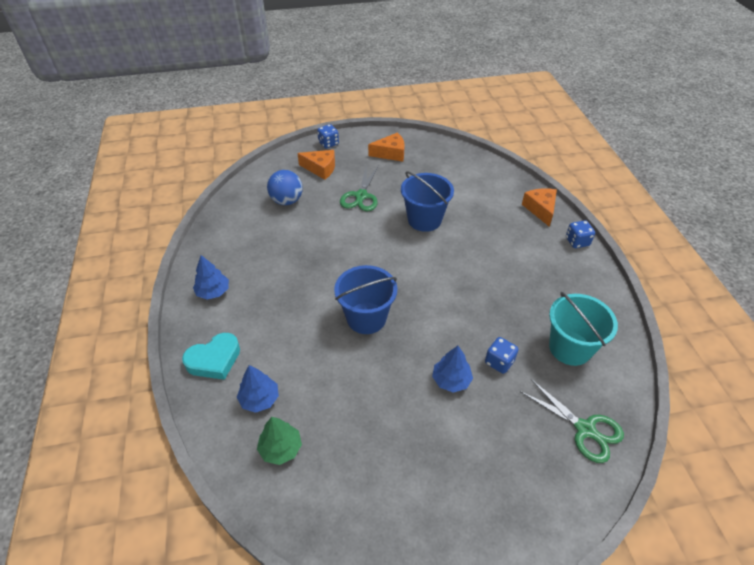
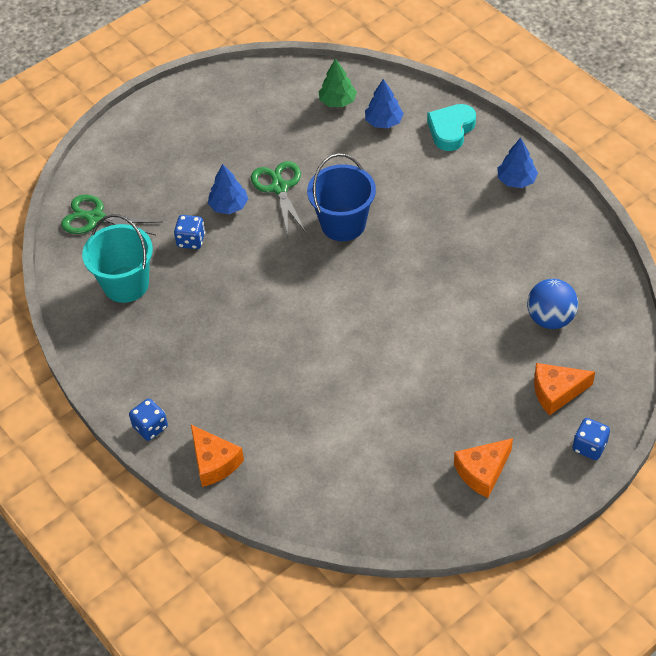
camera: 155 degrees right, 5 degrees up
(361, 196) = (464, 371): green scissors -> green scissors (279, 188)
(424, 220) = (358, 372): blue bucket -> none

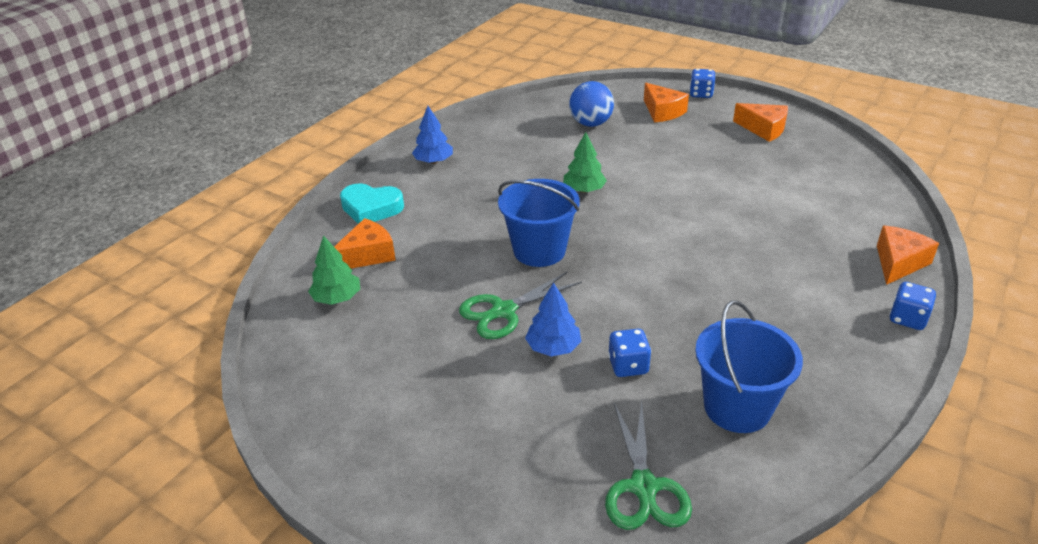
camera: 110 degrees left, 15 degrees down
(126, 284) = (737, 407): turquoise bucket -> blue bucket
(384, 122) = (367, 255): blue tree -> orange cheese
(421, 277) = (584, 190): none -> green tree

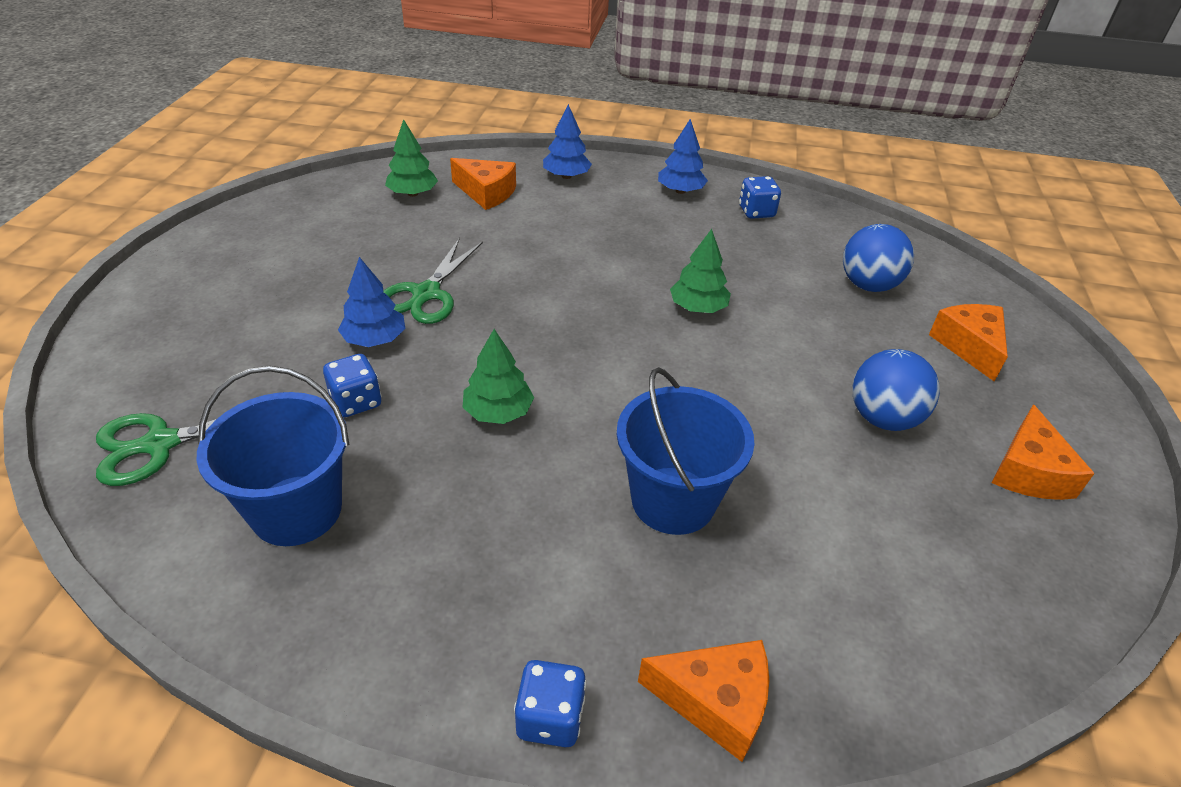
camera: 65 degrees right, 5 degrees up
(371, 208) = (566, 176): turquoise heart -> blue tree
(504, 311) = (426, 294): green scissors -> green scissors turned 105 degrees counterclockwise
(539, 250) = (548, 296): blue bucket -> blue bucket (673, 500)
(662, 112) = (969, 346): orange cheese -> orange cheese turned 135 degrees clockwise
(662, 297) = (498, 412): none -> green tree
(701, 94) = (1071, 380): blue dice -> blue dice (756, 212)
(713, 156) = (883, 418): none -> blue ball

